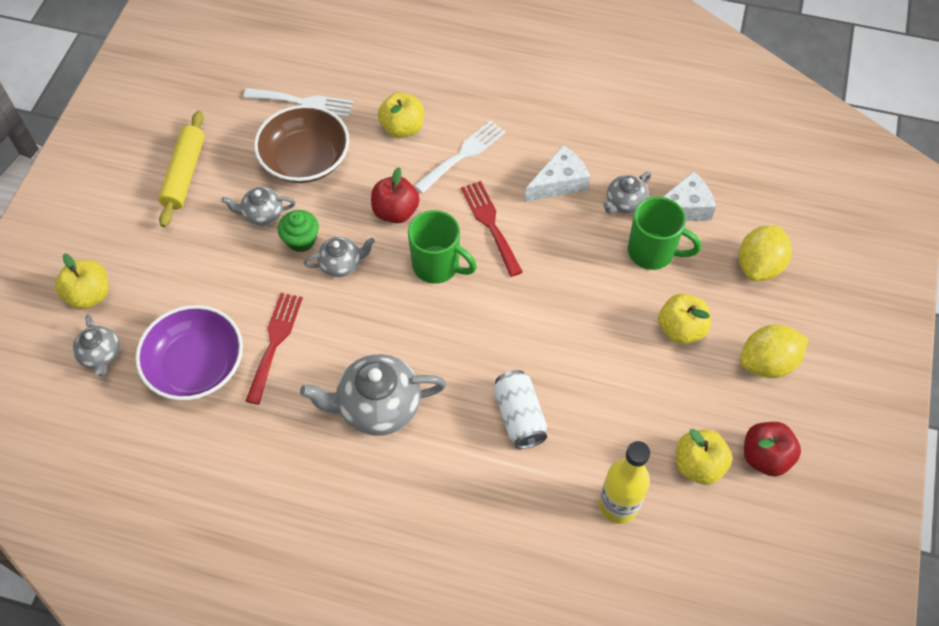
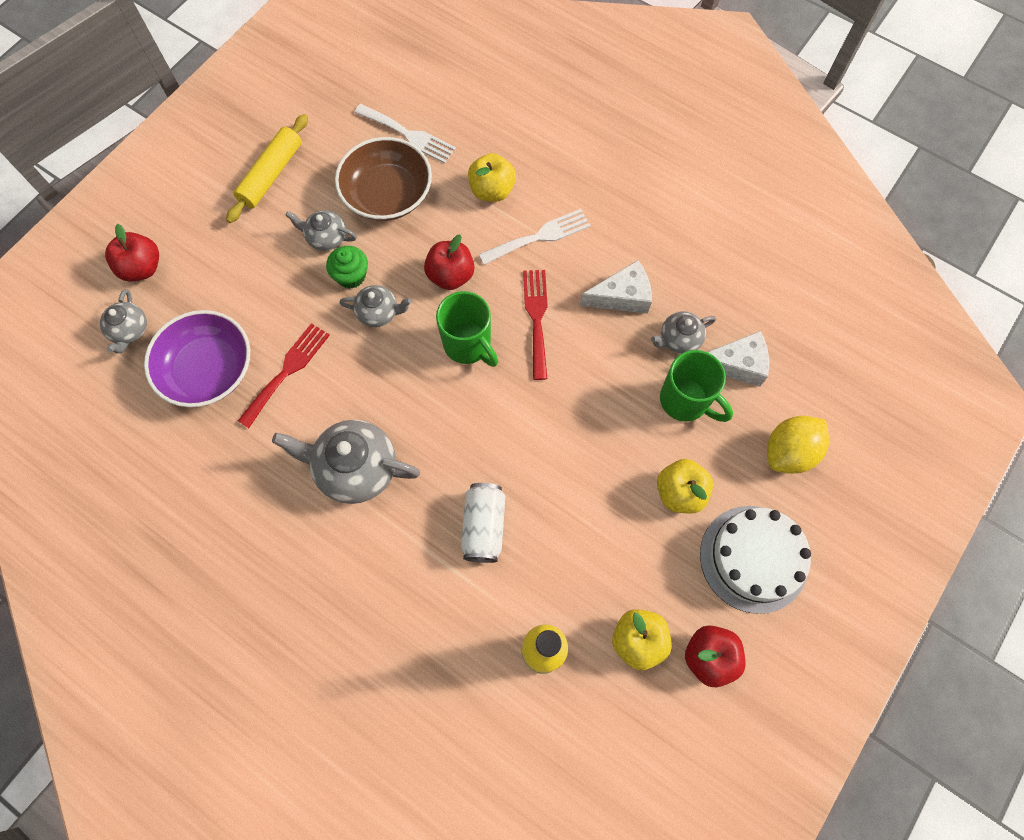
camera: 20 degrees right, 10 degrees up
(89, 295) = (142, 268): yellow apple -> red apple
(767, 363) = (753, 558): yellow lemon -> white cake

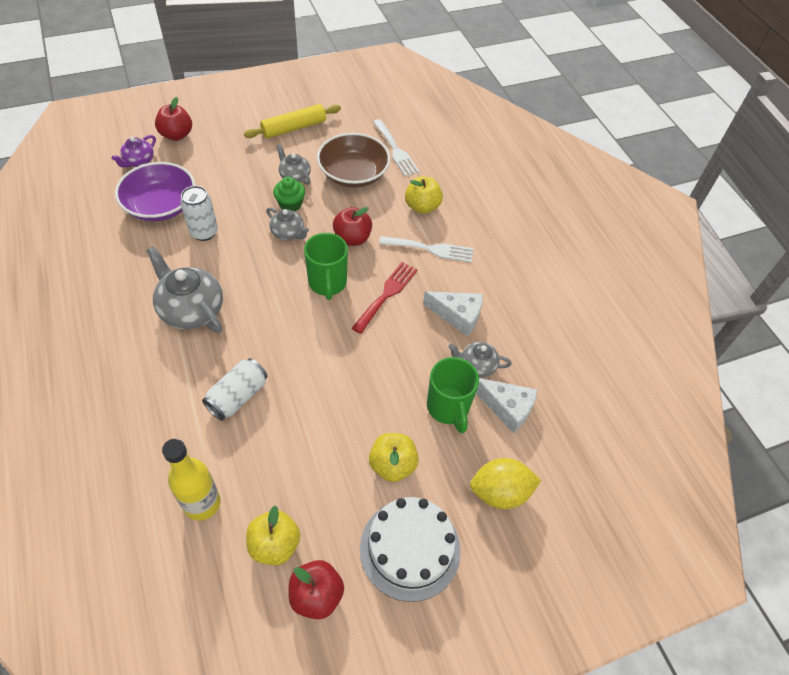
camera: 30 degrees right, 15 degrees down
(130, 330) = (139, 161): grey teapot -> purple teapot
(287, 371) = (204, 232): red fork -> white can

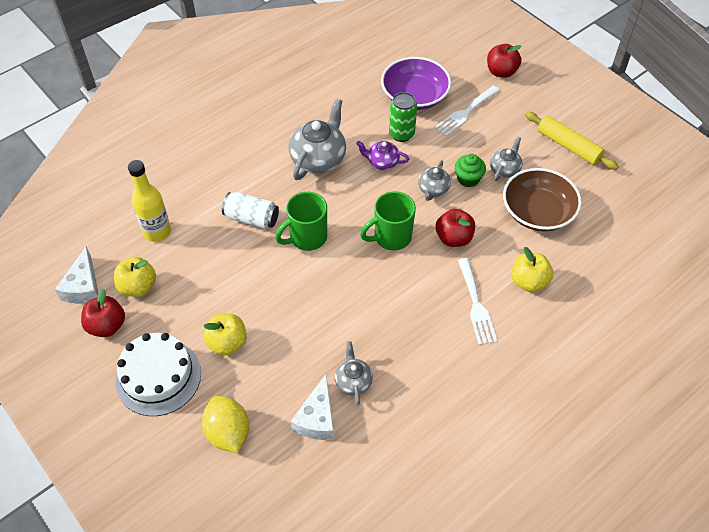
camera: 75 degrees right, 0 degrees up
(139, 161) = (454, 63): purple teapot -> purple teapot (382, 162)
(204, 232) = (401, 134): white can -> green can
(387, 294) = (401, 285): red fork -> none
(396, 150) = (595, 236): white fork -> white fork (465, 112)
(448, 408) = (298, 369): green mug -> green mug (307, 238)
(457, 315) = (404, 350): white cheese -> white cheese (83, 287)

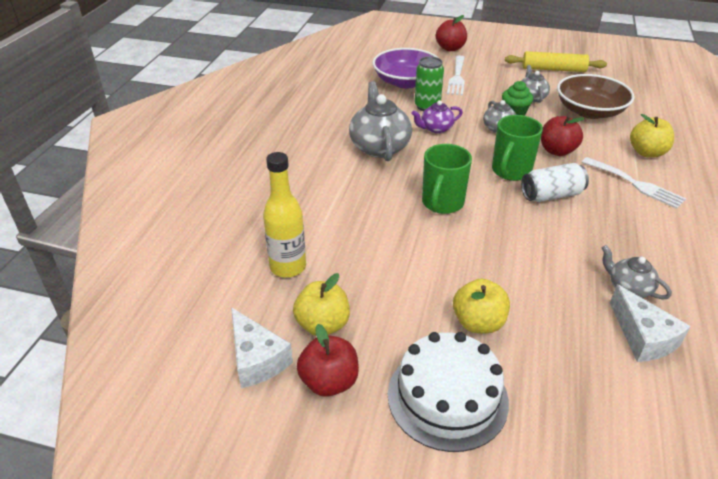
camera: 35 degrees left, 15 degrees down
(228, 432) = (585, 404): yellow lemon -> none
(252, 218) = (373, 213): white can -> white can (551, 195)

